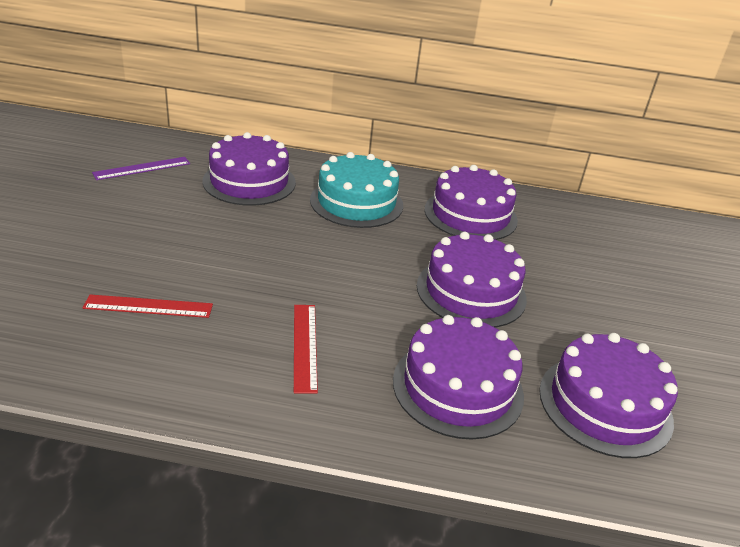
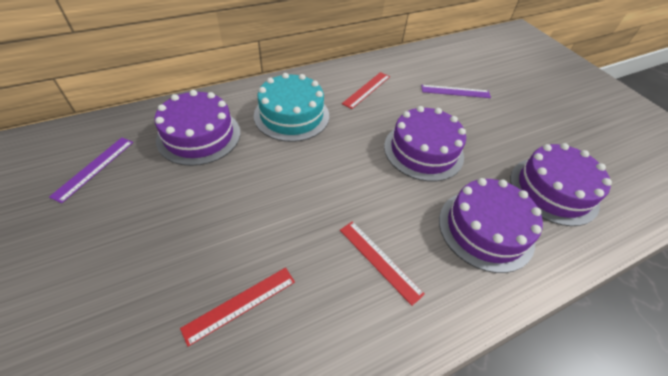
camera: 35 degrees left, 15 degrees up
(470, 215) = (367, 90): purple cake -> red ruler
(591, 261) = (455, 91): none -> purple ruler

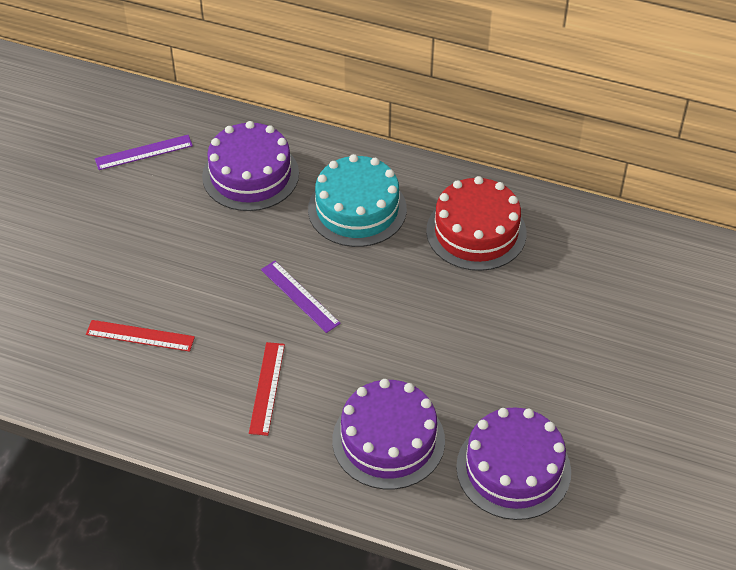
camera: 50 degrees right, 0 degrees up
(367, 90) = (476, 232): red ruler -> red cake
(423, 151) = (438, 336): purple cake -> none
(455, 91) = (582, 303): purple ruler -> purple ruler (300, 296)

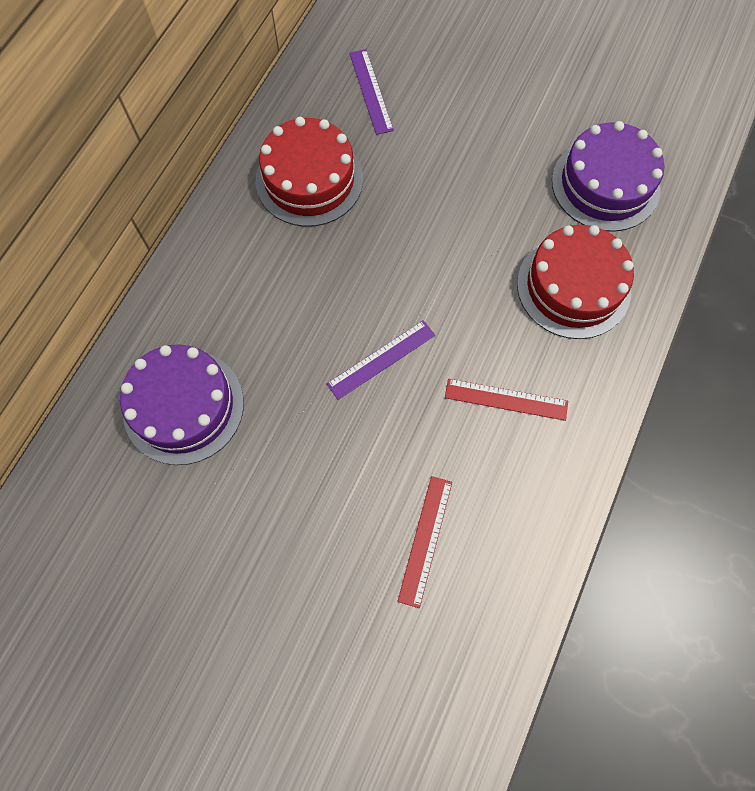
camera: 85 degrees left, 20 degrees up
(144, 152) = (117, 540): purple ruler -> purple ruler (371, 91)
(357, 209) = (259, 291): turquoise cake -> none
(388, 440) = (573, 286): purple cake -> red cake

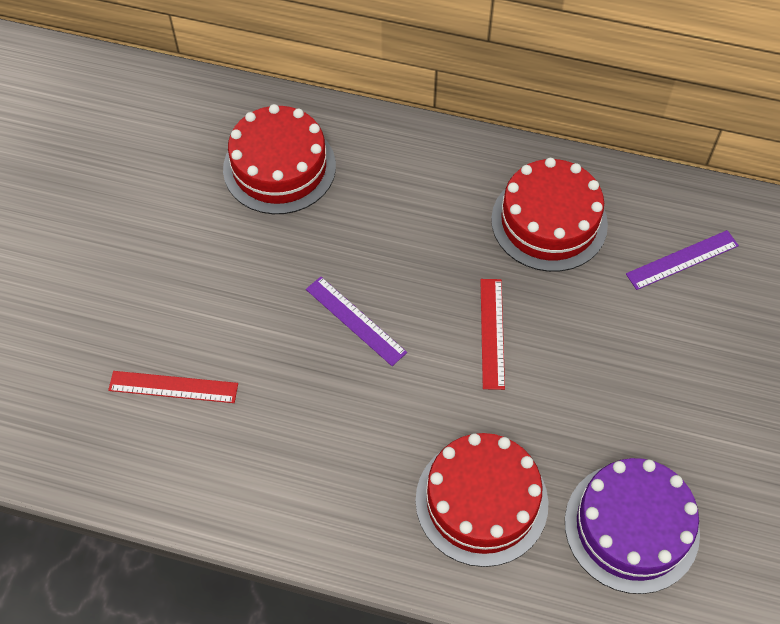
camera: 80 degrees right, 10 degrees down
(183, 406) = (279, 167): purple cake -> red cake
(506, 399) = (331, 444): red ruler -> red ruler (492, 333)

